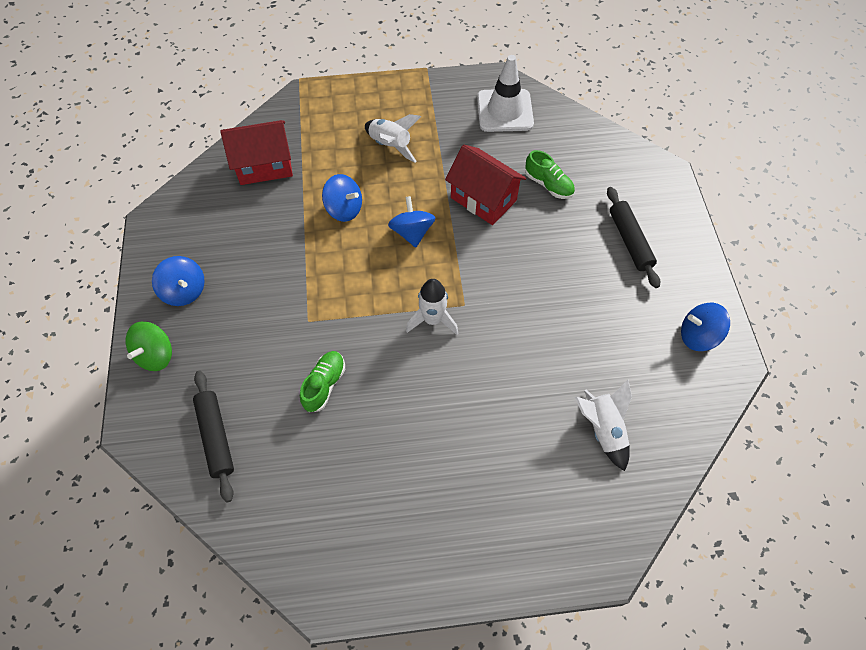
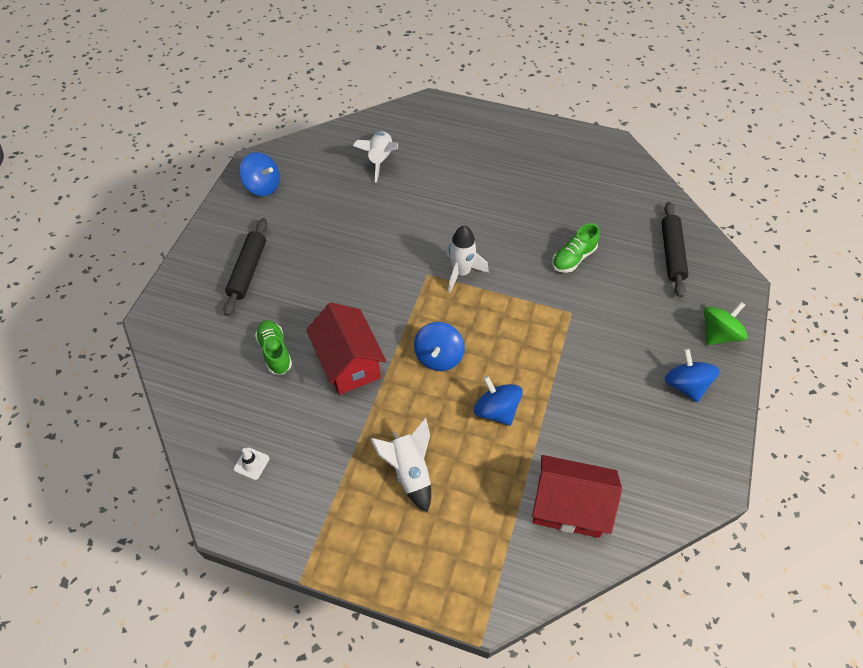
camera: 155 degrees left, 5 degrees down
(505, 111) = (251, 463): white traffic cone -> white traffic cone, size x0.40

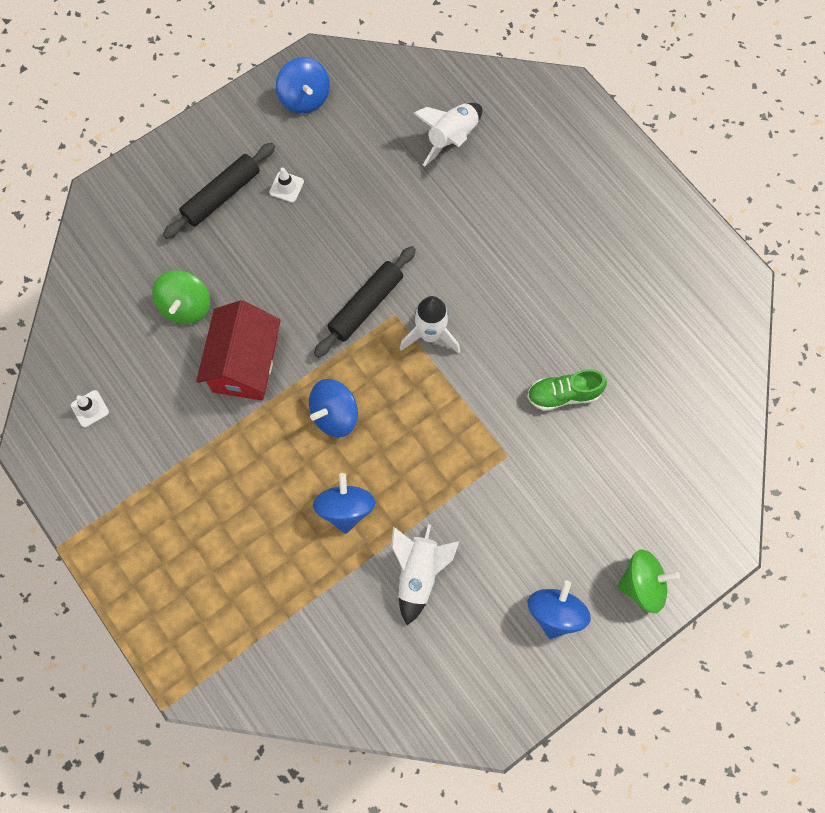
camera: 35 degrees right, 15 degrees up
(275, 352) = (186, 306): green shoe -> green spinning top
(291, 241) = (286, 187): none -> white traffic cone
(409, 471) = (219, 513): white rocket -> white rocket (418, 573)
(568, 506) = (335, 649): red house -> none
(672, 253) = (678, 460): black rolling pin -> black rolling pin (366, 305)

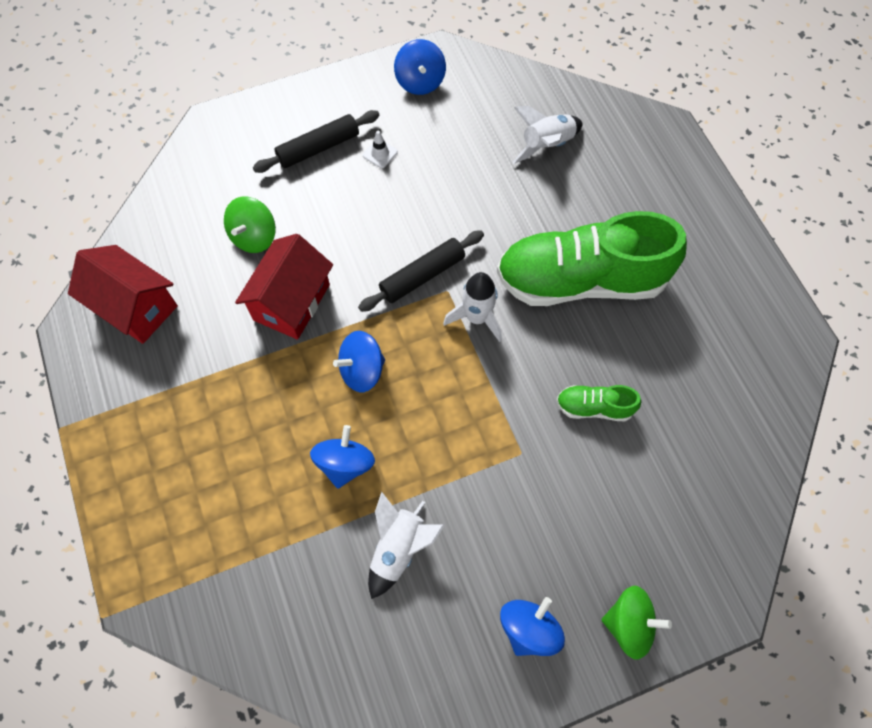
camera: 15 degrees right, 5 degrees down
(90, 408) = (135, 307): white traffic cone -> red house
(520, 272) = (580, 280): none -> green shoe

